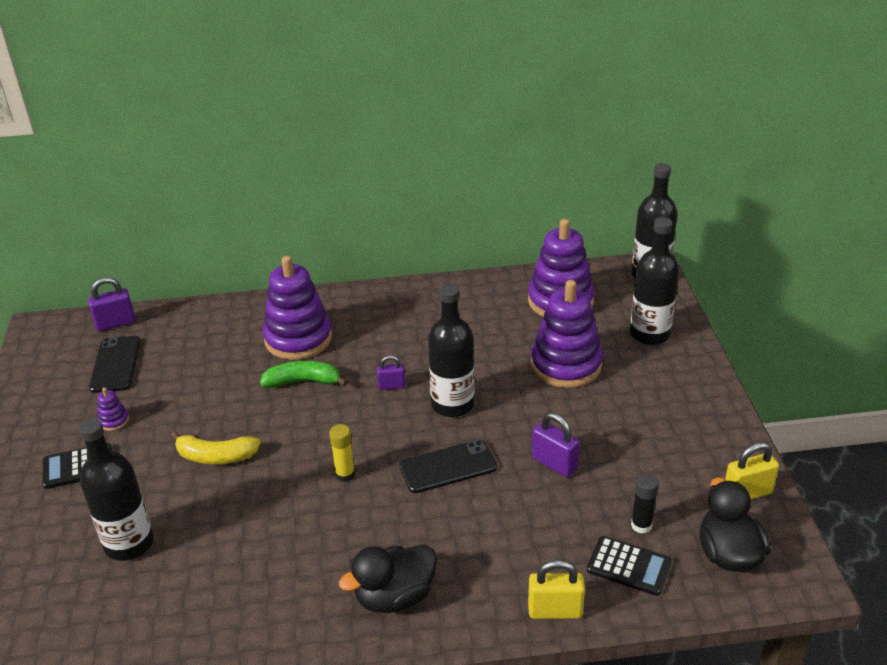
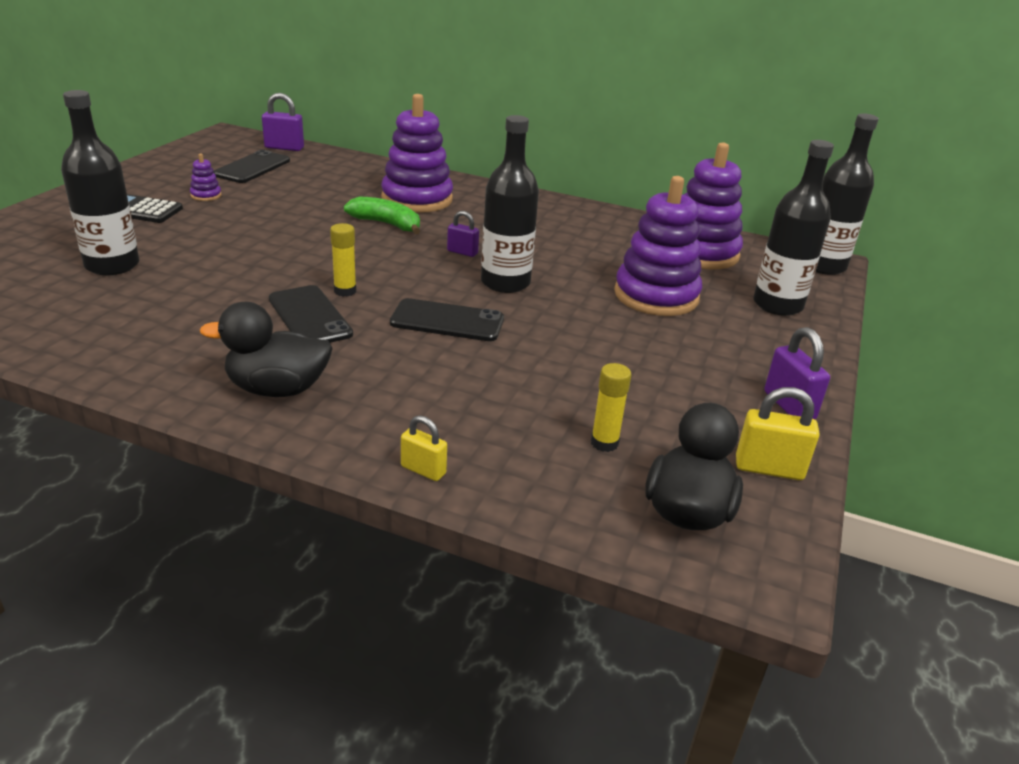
camera: 25 degrees right, 5 degrees down
(216, 456) = (253, 241): yellow banana -> none
(346, 515) = (310, 316): none -> black phone
(554, 464) = (560, 359): purple padlock -> purple padlock (789, 406)
(555, 611) = (423, 470): yellow padlock -> yellow padlock, size x0.64
(629, 566) = (550, 470): black calculator -> none
(641, 525) = (604, 443): black glue stick -> yellow glue stick

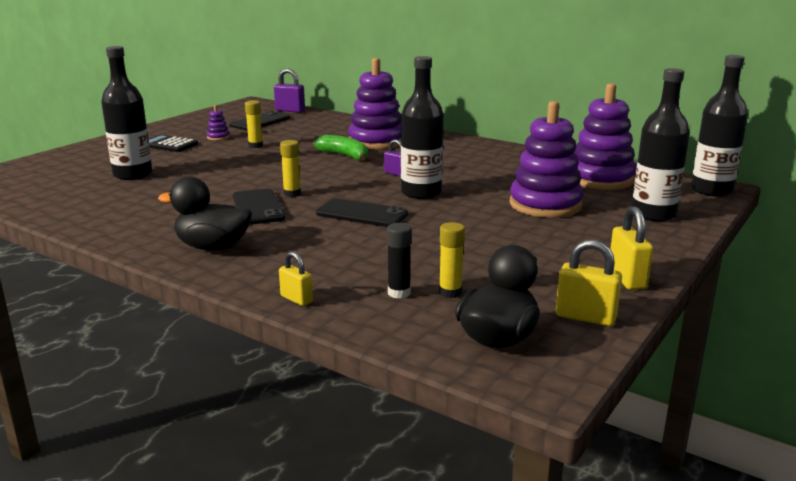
camera: 15 degrees right, 10 degrees down
(263, 210) = (255, 146): none -> yellow glue stick
(545, 449) = (399, 293): none -> black glue stick
(789, 406) = (627, 279): purple padlock -> yellow padlock

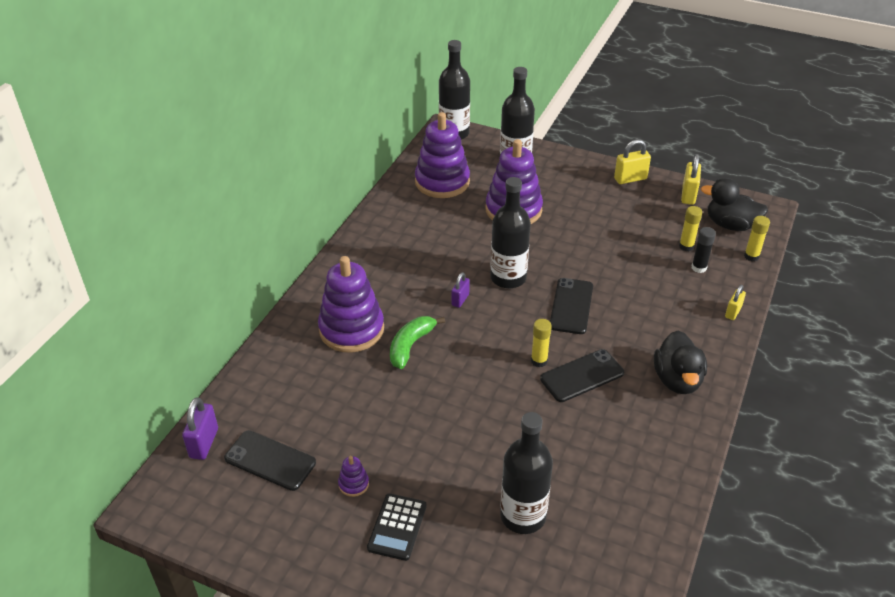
camera: 100 degrees left, 20 degrees up
(255, 146) = (386, 433): yellow glue stick -> yellow glue stick (751, 256)

